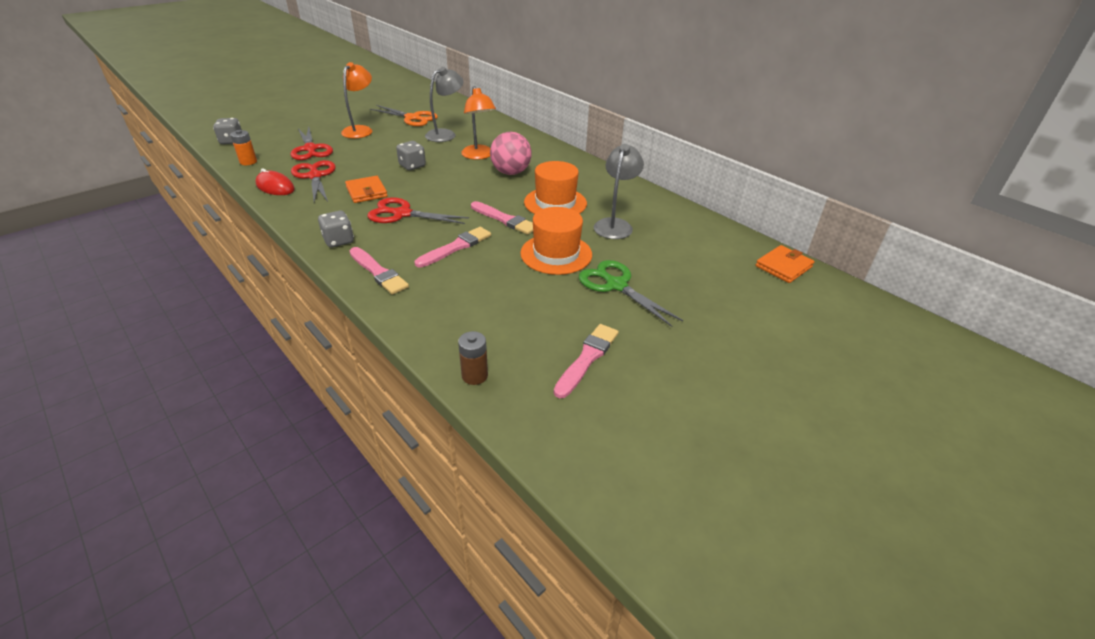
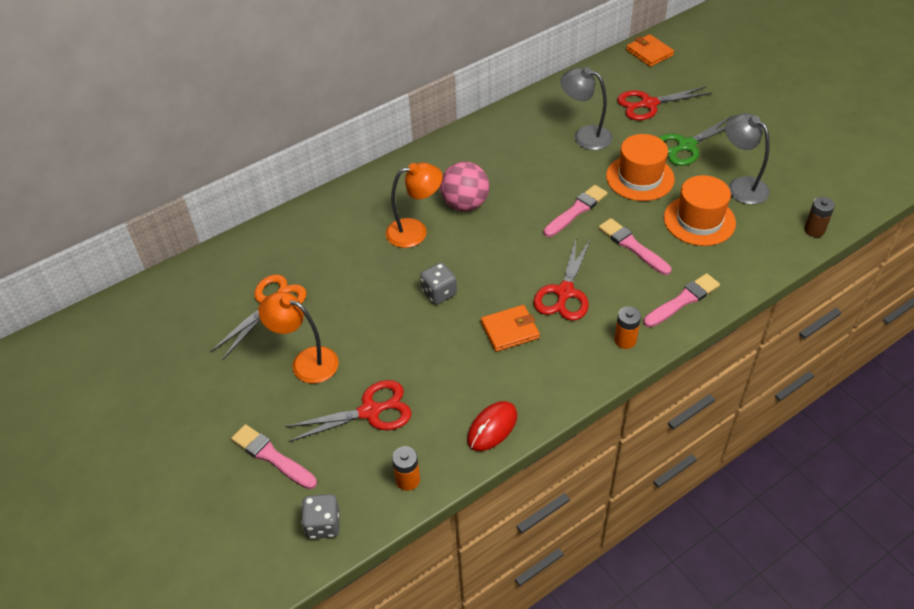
camera: 80 degrees left, 10 degrees up
(315, 176) = (463, 390): red scissors -> red scissors (649, 104)
(338, 241) = (625, 340): grey dice -> orange battery
(446, 134) = (339, 265): grey lamp -> grey lamp (741, 186)
(555, 203) = (540, 172): orange hat -> orange hat (699, 220)
(587, 358) = (783, 170): pink brush -> pink brush (272, 457)

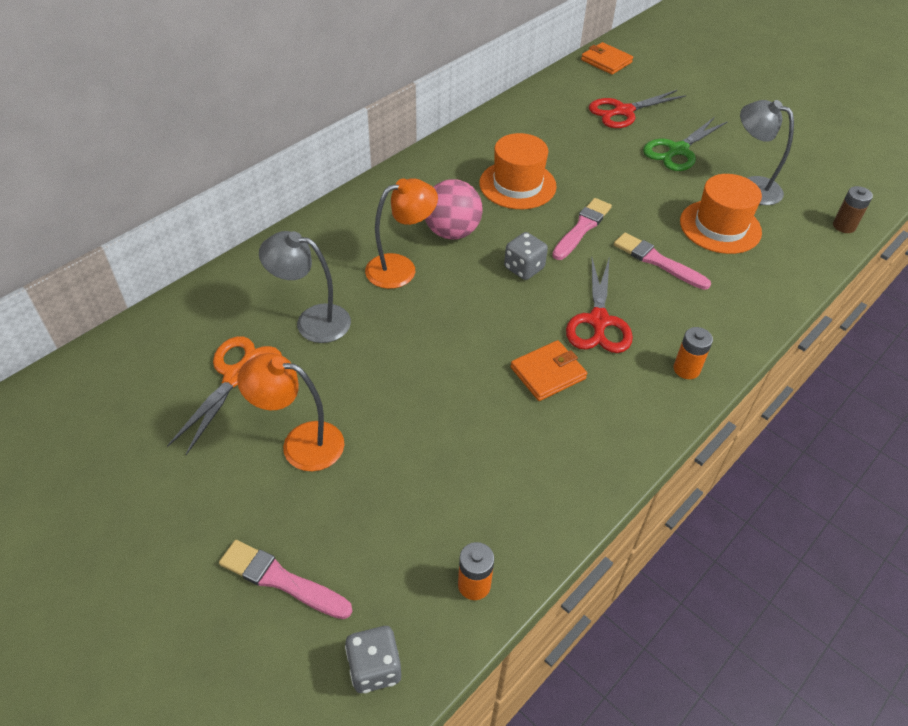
camera: 15 degrees left, 0 degrees up
(370, 411) = (400, 498): red scissors -> none
(439, 293) = (449, 338): grey dice -> grey dice (524, 268)
(492, 428) = (563, 498): red mouse -> none
(585, 136) = (565, 148): grey lamp -> grey lamp (312, 321)
(640, 178) = (640, 187): orange hat -> orange hat (517, 185)
(682, 300) = (734, 316): pink brush -> none

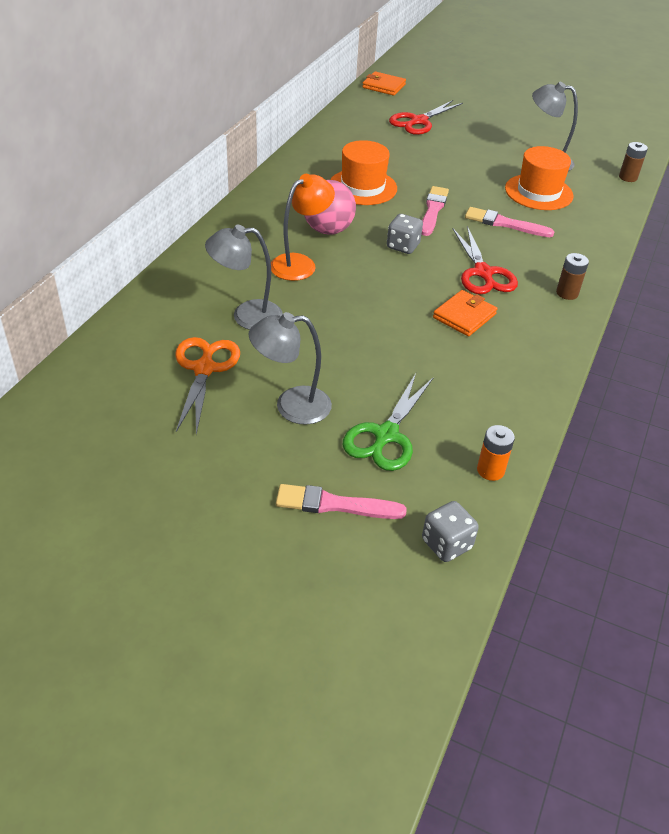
camera: 20 degrees left, 5 degrees down
(300, 443) = (291, 406): orange lamp -> grey lamp
(678, 150) = (477, 143): green scissors -> green scissors (386, 435)
(686, 369) = (567, 293): orange battery -> brown battery

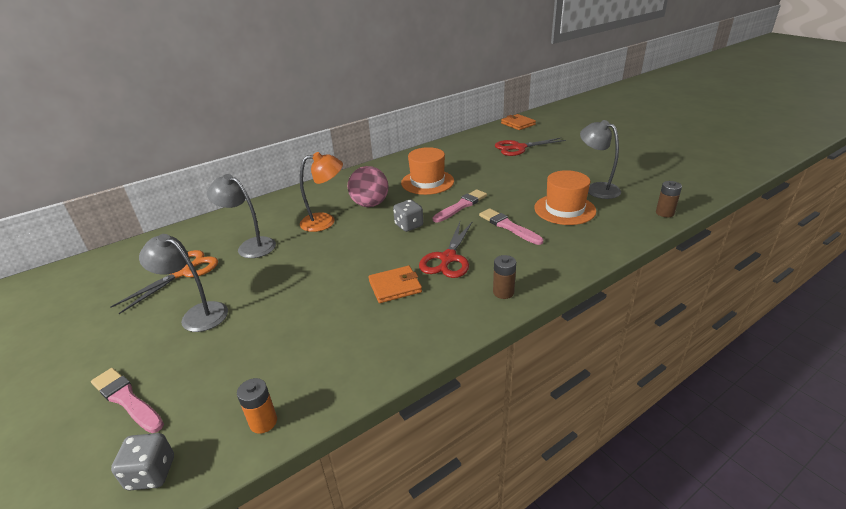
camera: 35 degrees right, 10 degrees down
(386, 435) = (227, 359): green scissors -> none

